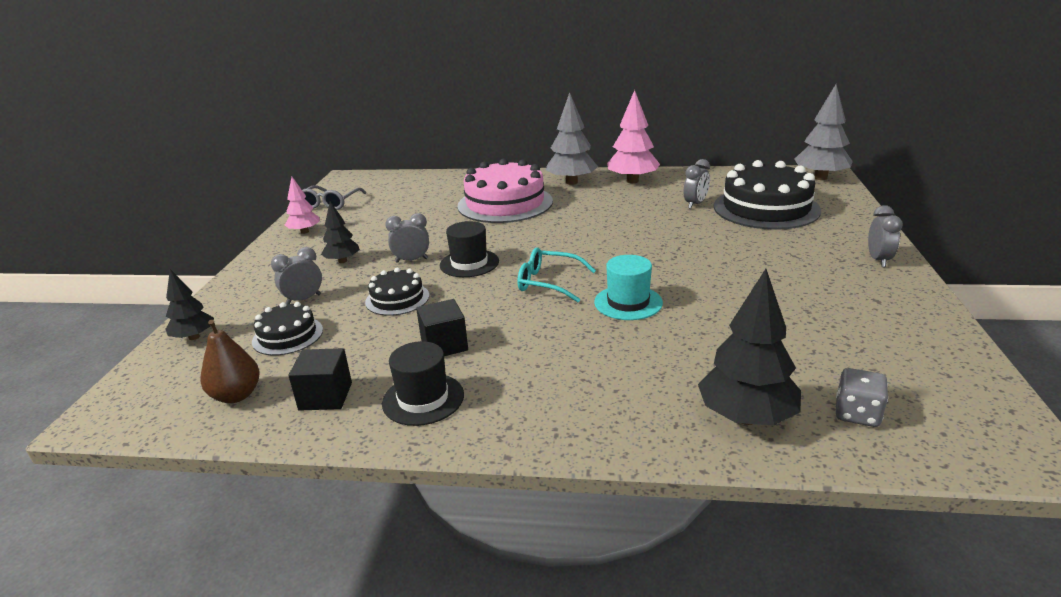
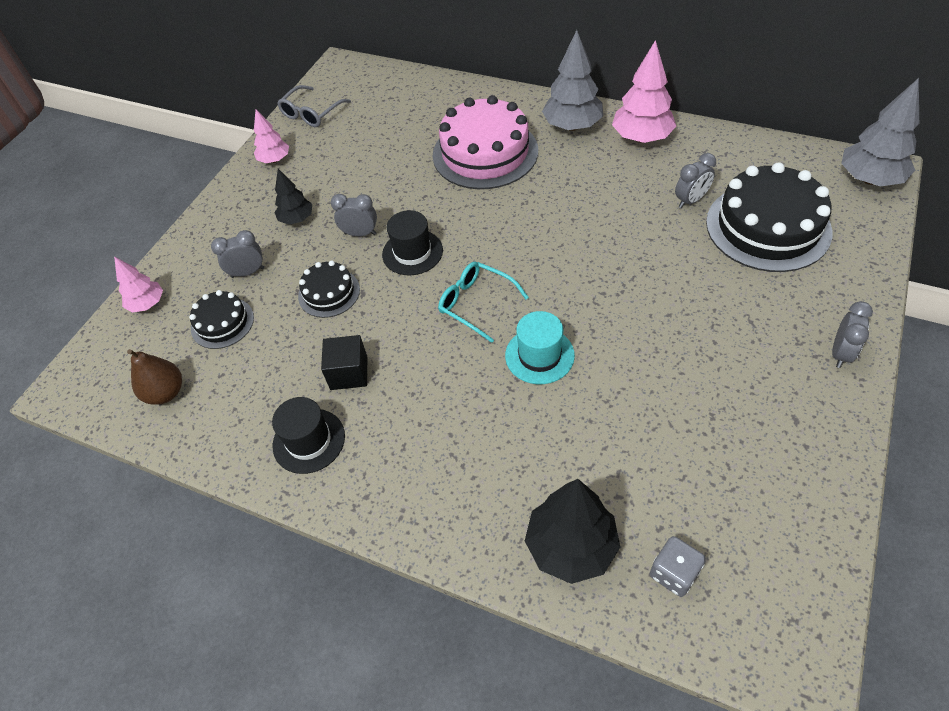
camera: 20 degrees right, 25 degrees up
(194, 337) = (147, 304): black tree -> pink tree
(325, 396) = (233, 414): black cube -> none

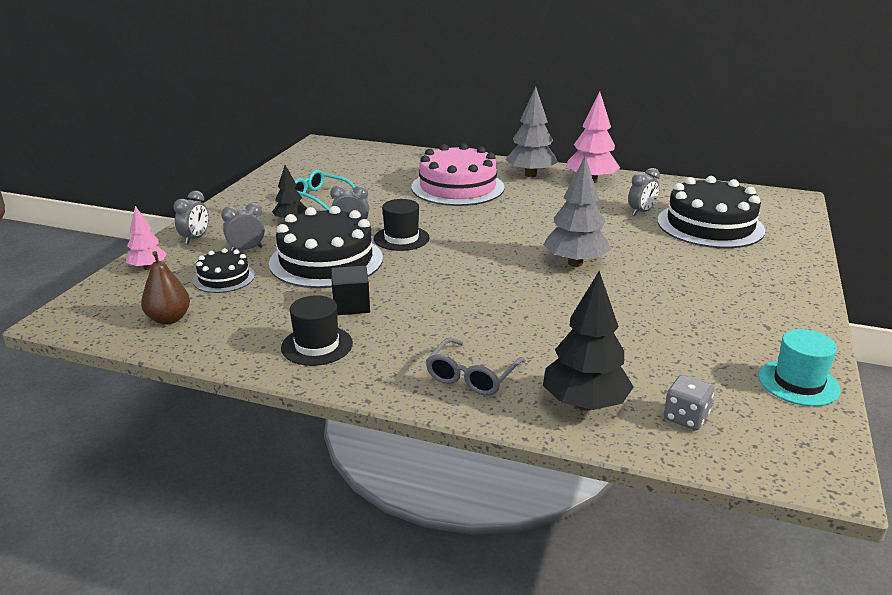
camera: 10 degrees left, 25 degrees down
(275, 160) = (267, 190): pink tree -> none
(312, 113) = (298, 166): grey glasses -> grey glasses (472, 376)
(329, 293) = (326, 260): black cake -> black cake, size x1.95
(476, 304) = (465, 266): turquoise glasses -> turquoise glasses (320, 197)
(539, 355) = (529, 294): turquoise hat -> turquoise hat (798, 383)
(840, 353) = (793, 290): grey clock -> grey clock (195, 239)
(869, 179) = (785, 202): grey tree -> grey tree (575, 263)

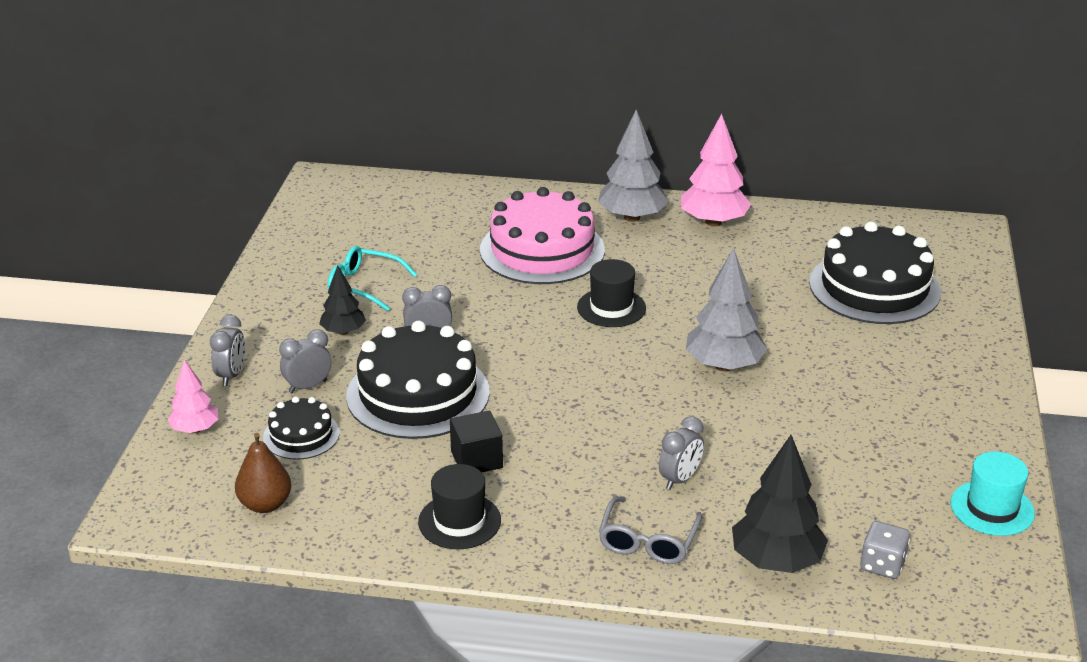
camera: 10 degrees left, 5 degrees up
(401, 238) = (499, 347): black hat -> black hat (611, 308)
(641, 212) = (787, 272): grey clock -> grey clock (680, 479)

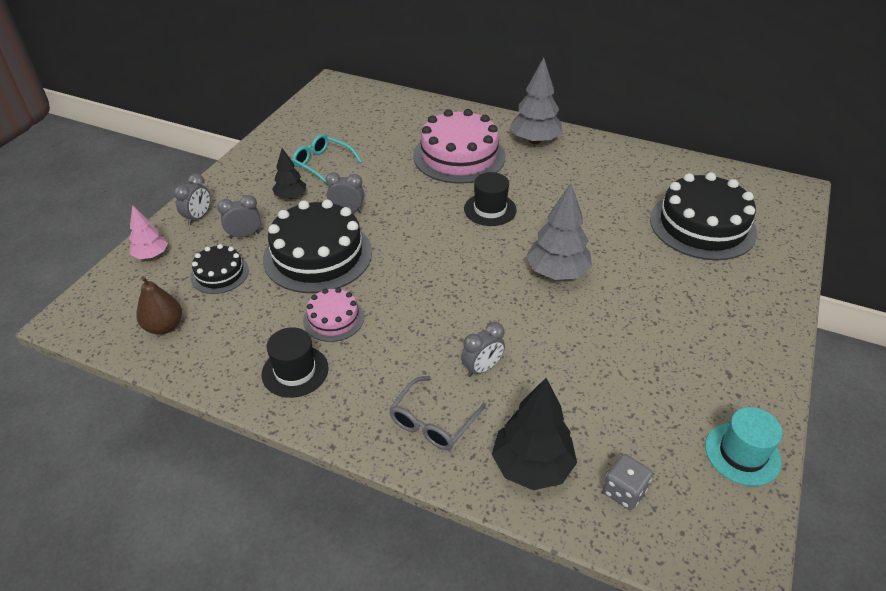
camera: 15 degrees right, 10 degrees up
(476, 459) = (333, 319): black cube -> pink cake
(713, 222) = (594, 153): pink tree -> none

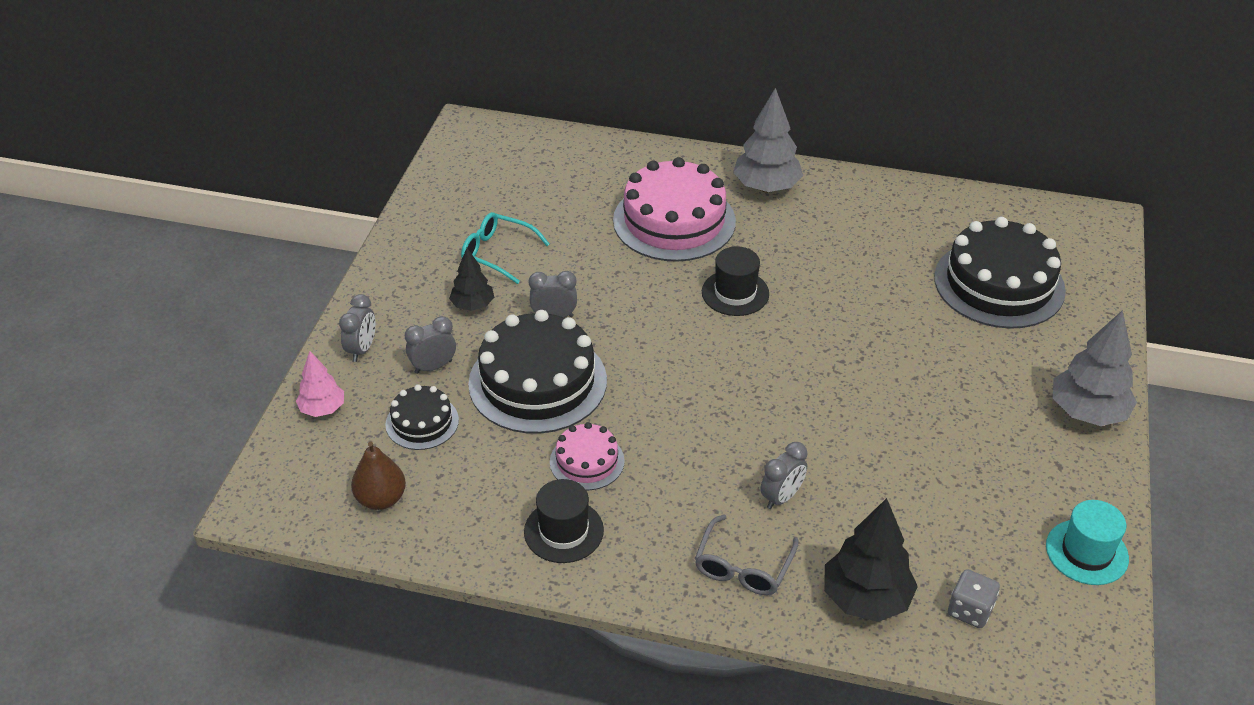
camera: 10 degrees left, 0 degrees up
(557, 272) = (839, 367): grey tree -> grey tree (1087, 412)

